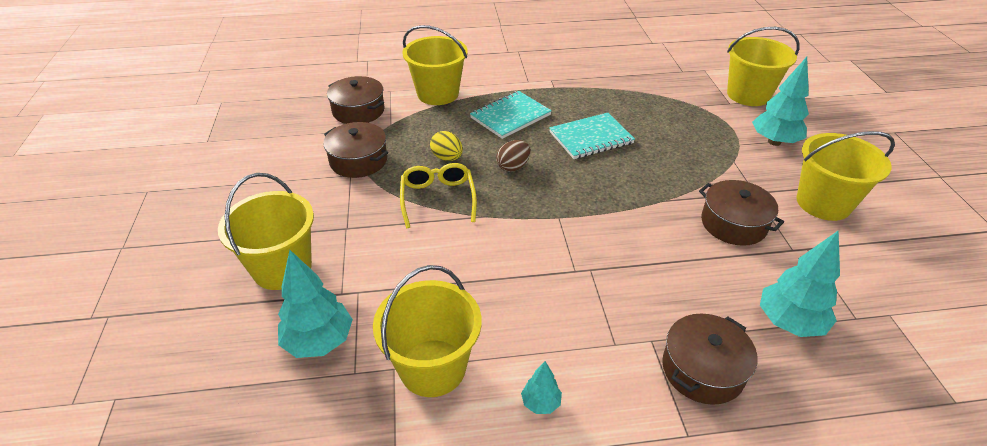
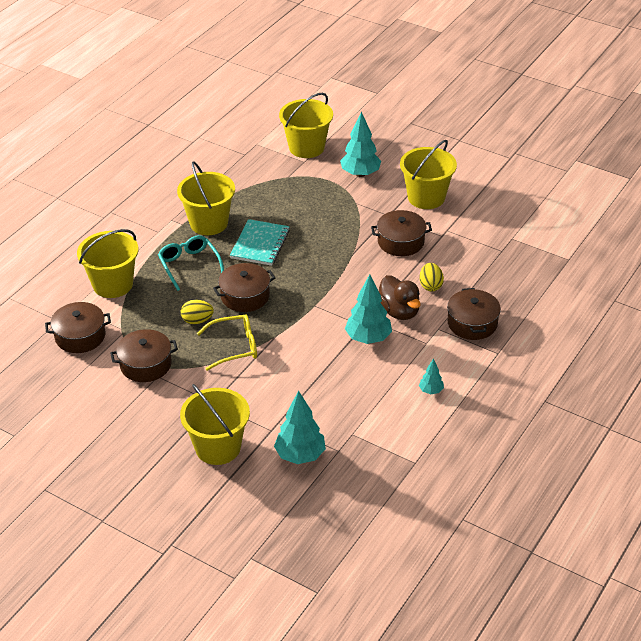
camera: 50 degrees left, 0 degrees up
(432, 367) = (368, 418): yellow bucket -> yellow bucket (209, 223)
(438, 199) = (234, 347): yellow glasses -> yellow glasses turned 135 degrees clockwise
(510, 116) = (189, 265): turquoise notebook -> turquoise glasses
(513, 167) = (245, 296): brown egg -> brown pot
(632, 287) = (399, 311): none -> brown duck
(707, 289) = (430, 286): none -> yellow egg
(789, 323) = (480, 274): turquoise tree -> turquoise tree (368, 338)

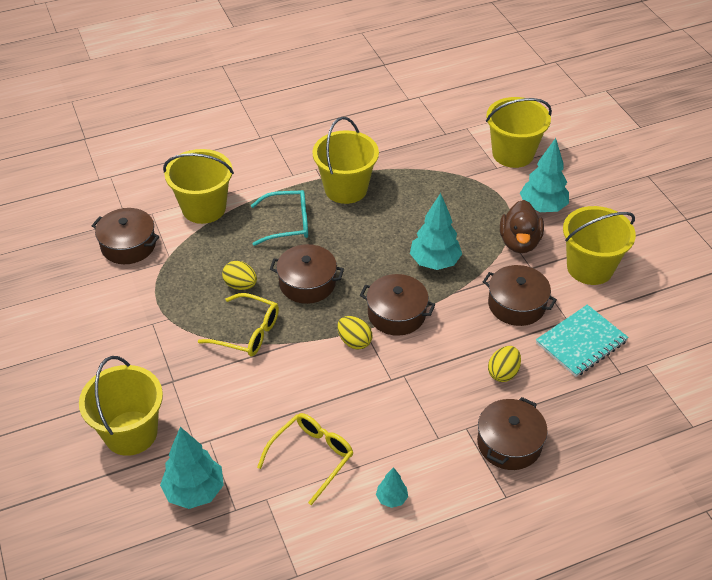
camera: 35 degrees right, 5 degrees up
(145, 364) = (154, 305): brown pot -> brown pot (396, 314)
(189, 265) = (287, 223): turquoise glasses -> turquoise glasses turned 75 degrees clockwise
(260, 244) = (372, 235): turquoise notebook -> turquoise notebook (581, 342)
(315, 315) = (354, 341): none -> yellow egg
(357, 395) = (311, 457): none -> yellow glasses
(368, 338) = (382, 397): turquoise tree -> turquoise tree (434, 262)
(399, 311) = (442, 384): brown duck -> brown duck (519, 242)

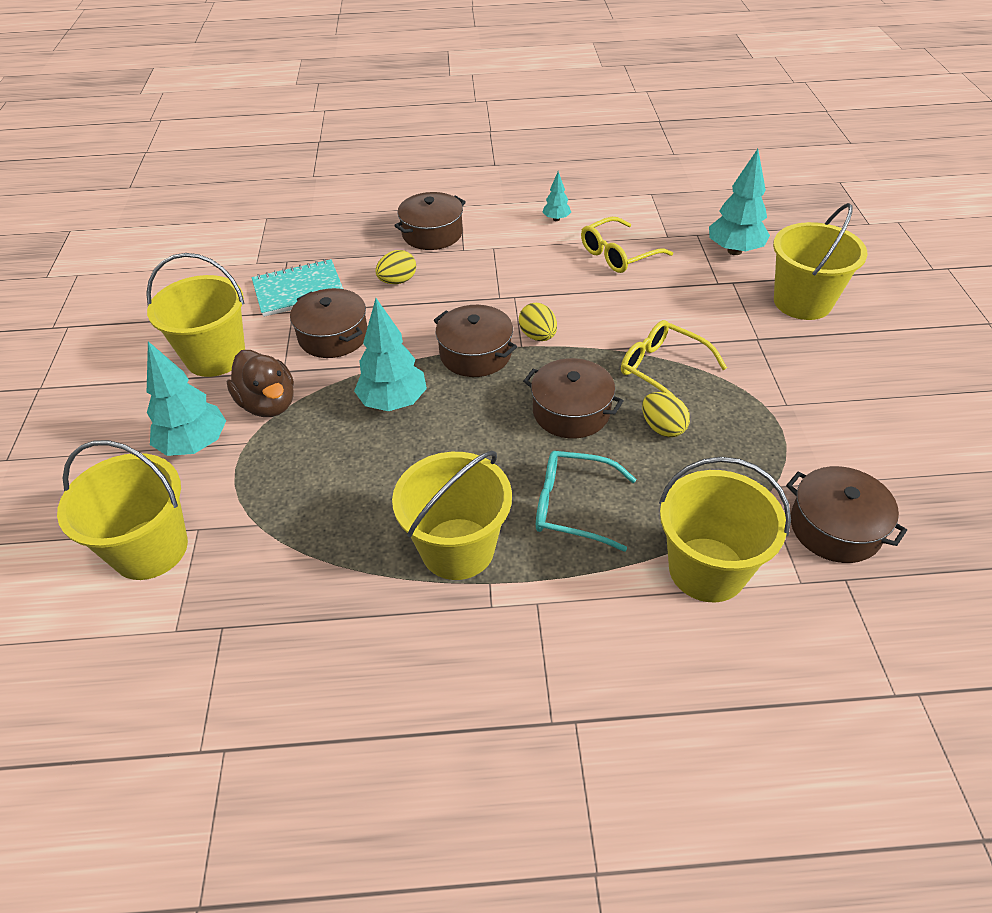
camera: 160 degrees left, 0 degrees up
(519, 242) = (268, 404): brown duck -> brown duck turned 120 degrees clockwise

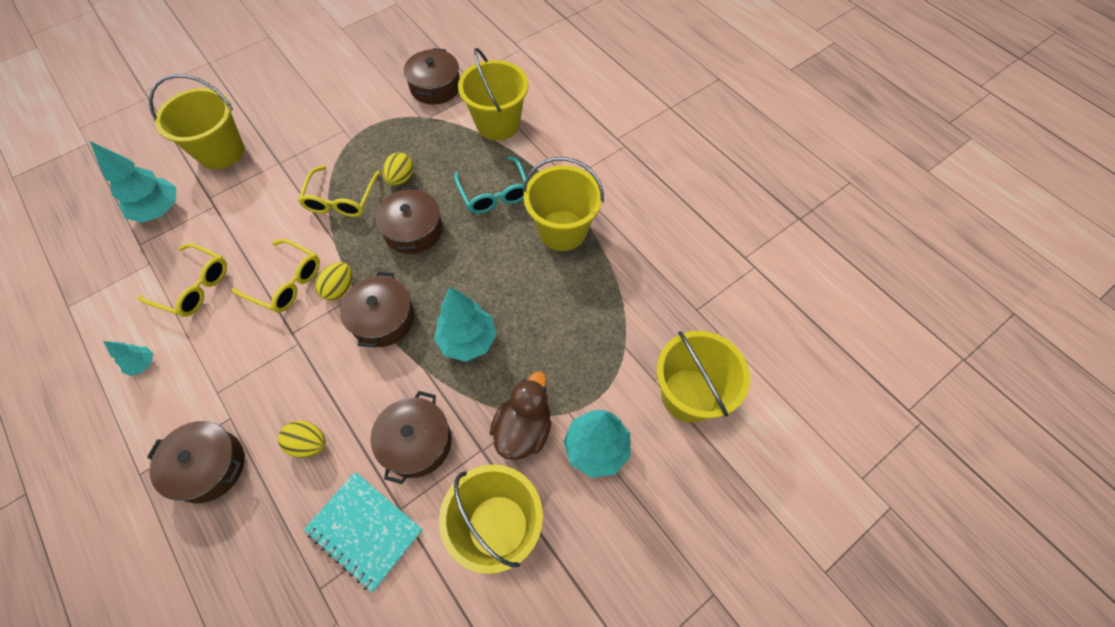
camera: 125 degrees left, 15 degrees up
(576, 306) = (286, 282): none -> yellow glasses

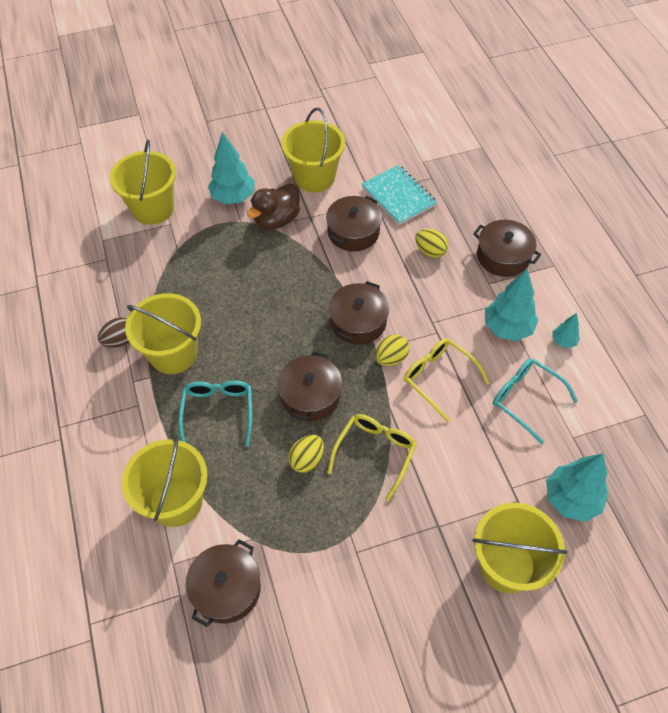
camera: 160 degrees left, 5 degrees down
(193, 286) = (526, 399): yellow glasses -> turquoise glasses
(468, 340) = (294, 286): turquoise tree -> turquoise tree (507, 328)
(621, 228) = (120, 340): none -> brown egg

